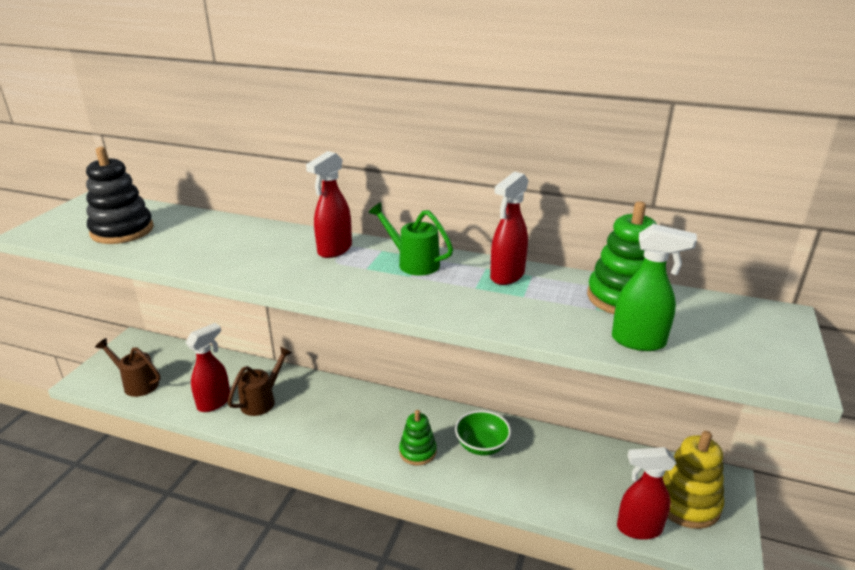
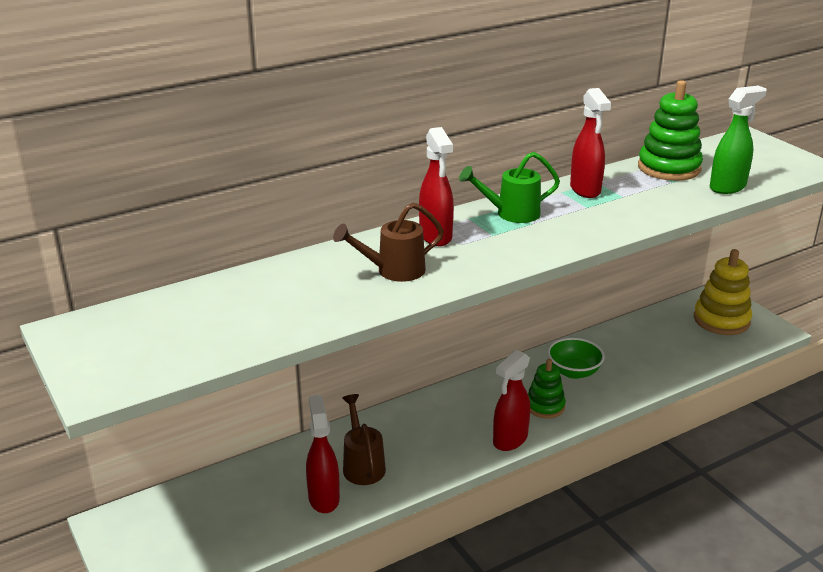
camera: 50 degrees left, 0 degrees up
(122, 231) = (201, 329): black stacking toy -> none
(137, 384) = (210, 546): brown watering can -> brown watering can (394, 271)
(638, 528) = (725, 351): red spray bottle -> red spray bottle (510, 440)

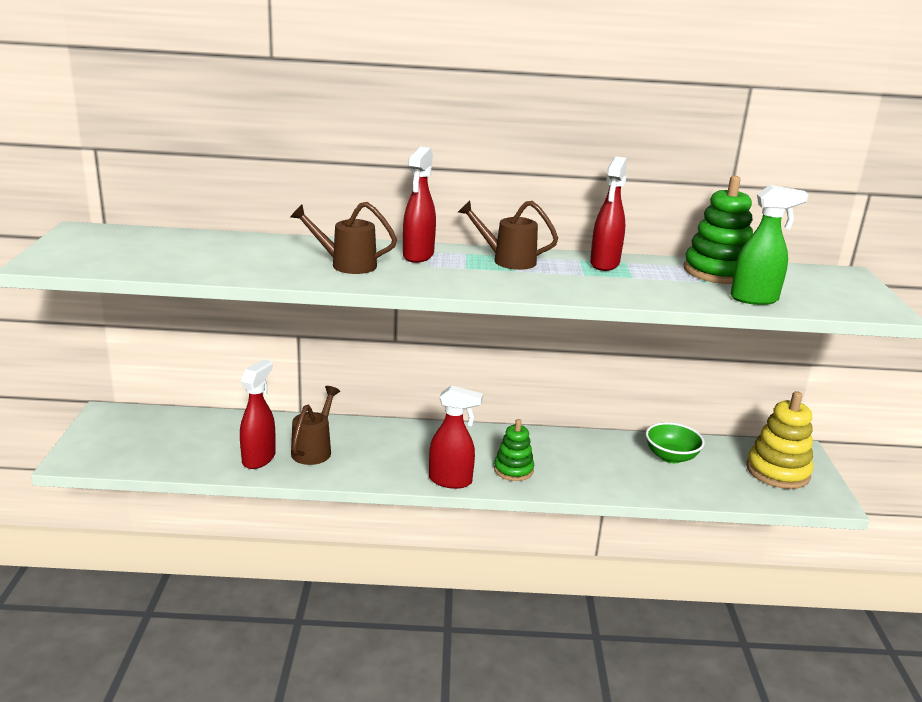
camera: 30 degrees right, 5 degrees down
(510, 440) = (451, 481): red spray bottle -> red spray bottle turned 150 degrees counterclockwise
(511, 214) = (508, 260): green watering can -> brown watering can
(574, 372) = (573, 456): green bowl -> green bowl (671, 457)

